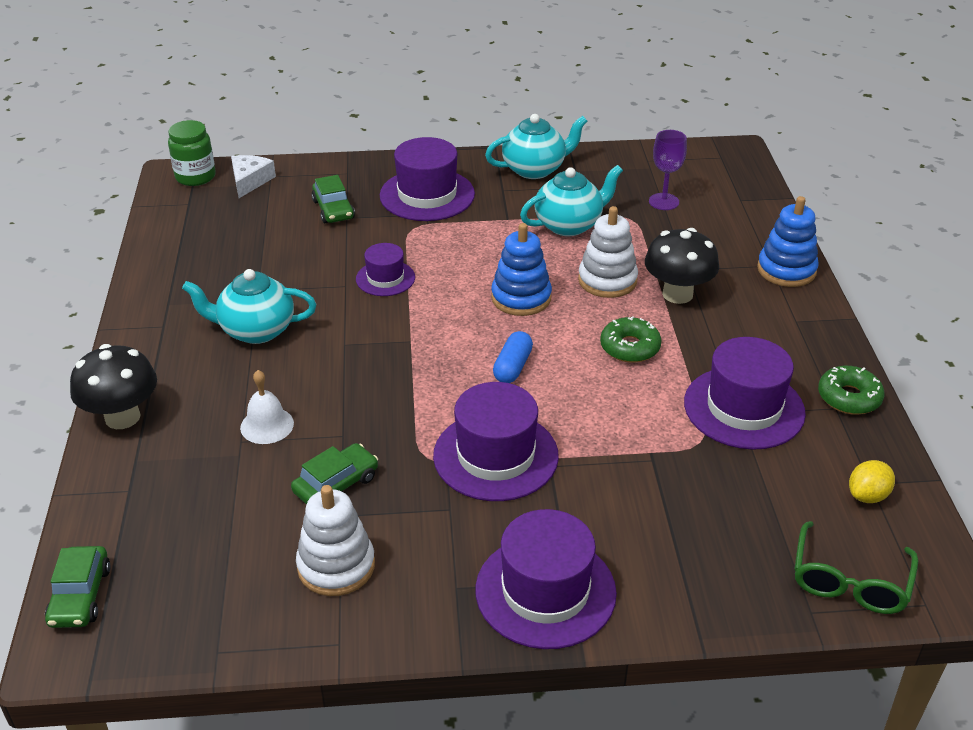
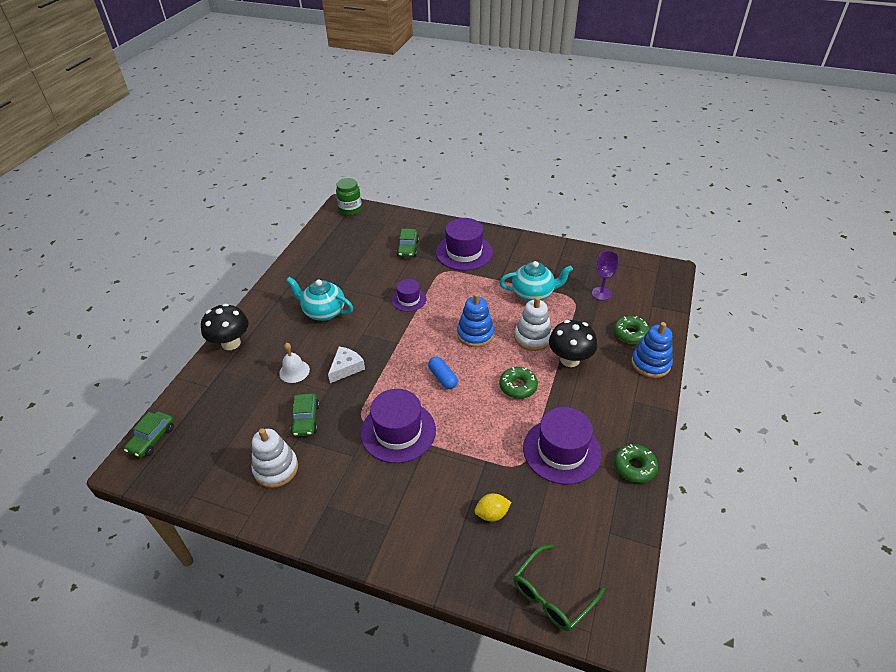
camera: 25 degrees right, 5 degrees up
(250, 181) = (376, 219): white cheese -> white cheese (346, 368)
(336, 485) = (306, 419): green car -> green car turned 105 degrees clockwise
(512, 367) = (442, 377): blue capsule -> blue capsule turned 75 degrees counterclockwise
(535, 169) = (536, 251): turquoise teapot -> none
(545, 591) = (371, 527): purple hat -> none
(736, 241) = (630, 334): none -> green donut
(867, 495) = (602, 540): yellow lemon -> yellow lemon (492, 514)

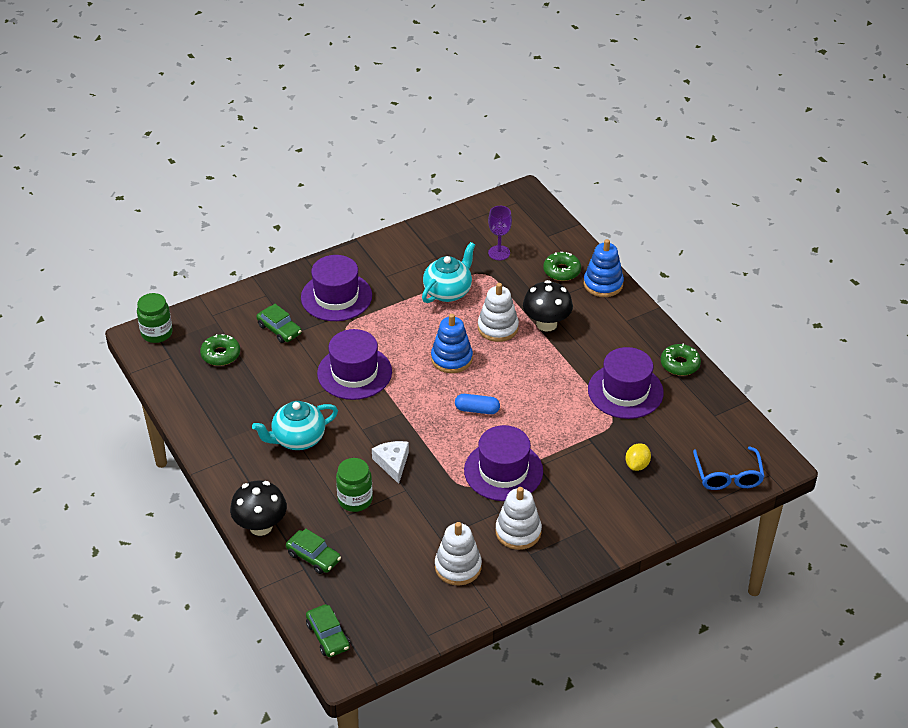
camera: 50 degrees left, 0 degrees up
(294, 371) = (355, 500): white bell -> green jar
(306, 419) = (424, 521): green car -> green car (313, 557)
(344, 482) = (518, 532): none -> white stacking toy
(409, 299) = (354, 373): purple hat -> purple hat, size x1.76
(518, 386) = (539, 372): green donut -> green donut (220, 354)
(552, 594) = (728, 475): green glasses -> blue glasses

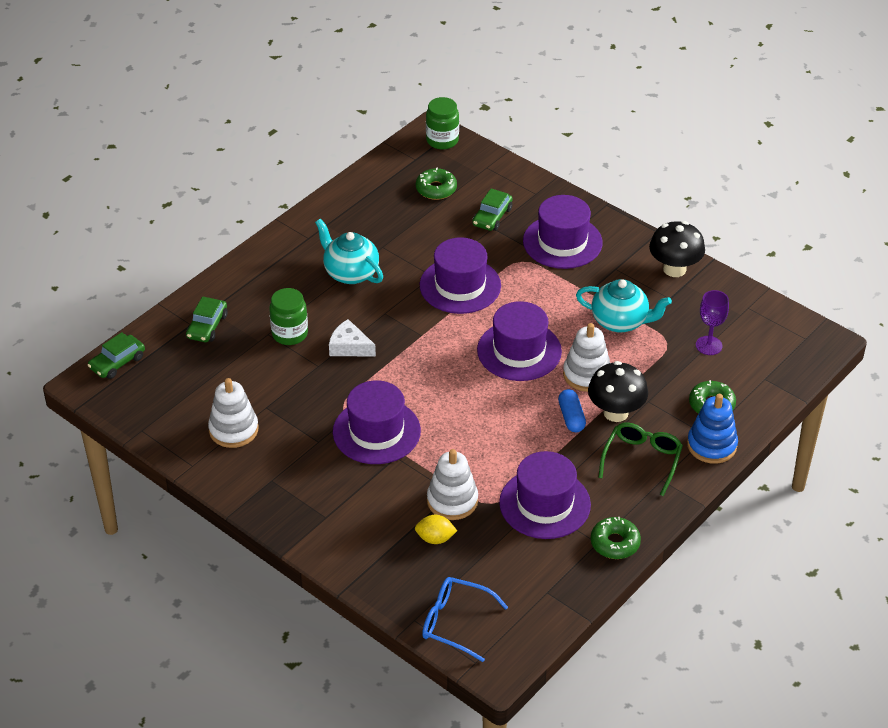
camera: 70 degrees right, 0 degrees up
(260, 526) = (230, 281): black mushroom -> black mushroom (674, 269)
(392, 463) = (349, 347): white cheese -> white cheese turned 120 degrees counterclockwise
(451, 359) = (519, 351): blue stacking toy -> purple hat
(477, 410) = (454, 389): blue capsule -> blue capsule (571, 417)
(518, 532) = (297, 463): white stacking toy -> white stacking toy (452, 501)
(603, 325) = (641, 461): none -> green glasses
(728, 475) = (456, 623): blue glasses -> blue glasses turned 45 degrees clockwise

